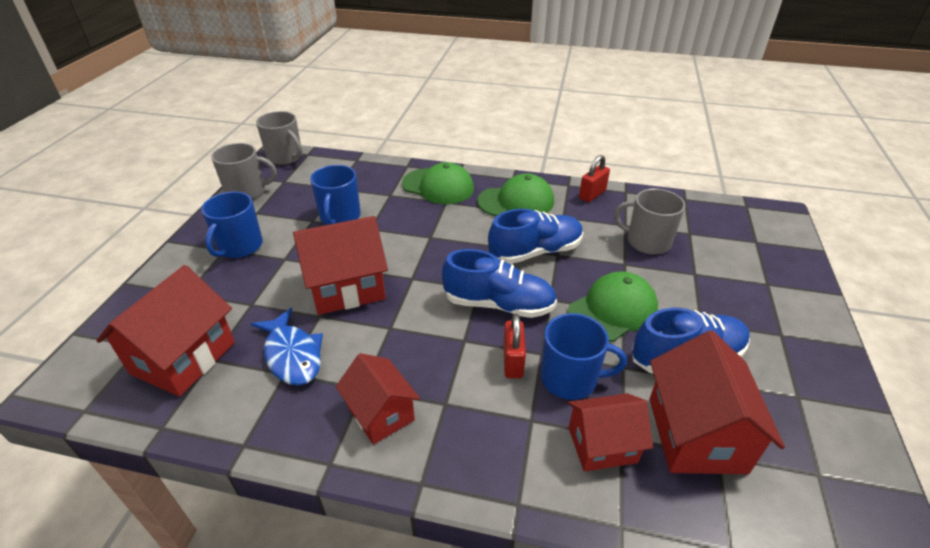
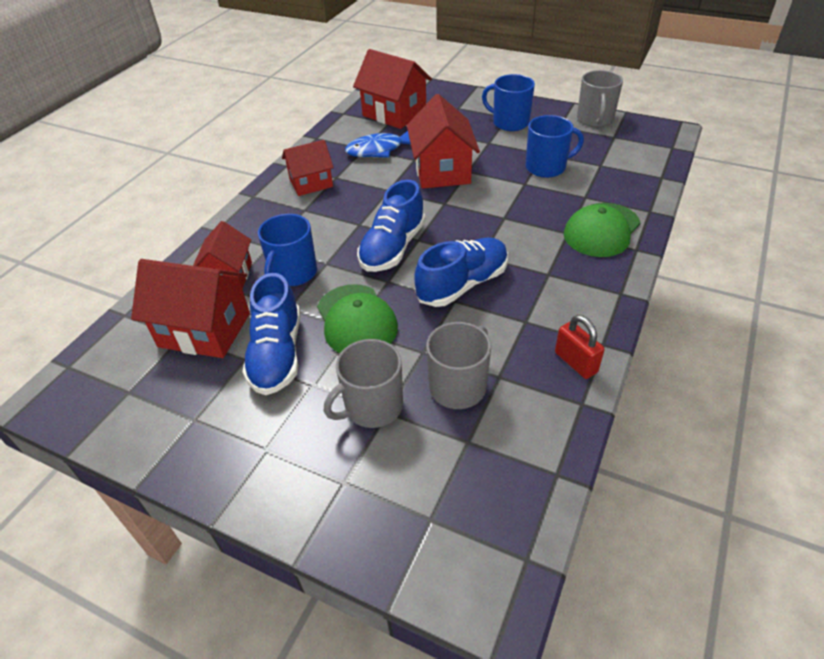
camera: 105 degrees right, 5 degrees up
(285, 157) = (664, 135): grey mug -> grey mug (372, 407)
(340, 217) = (546, 167): blue mug -> blue mug turned 150 degrees clockwise
(513, 361) = (325, 246): red padlock -> none
(516, 201) = (564, 287): green cap -> none
(535, 252) = (462, 284): blue shoe -> blue shoe turned 120 degrees counterclockwise

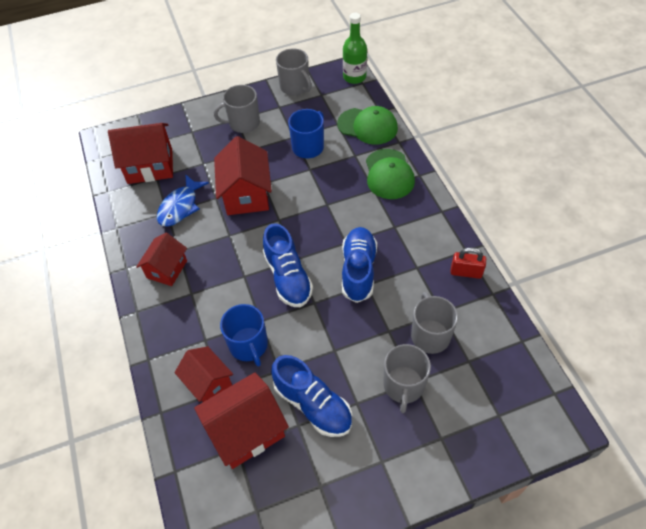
camera: 45 degrees left, 10 degrees up
(356, 320) = (329, 343): green cap -> green cap (367, 126)
(442, 171) = (246, 195): red house -> red house turned 45 degrees clockwise
(509, 122) = (243, 123): blue mug -> grey mug
(669, 139) = (354, 77): none -> green bottle

